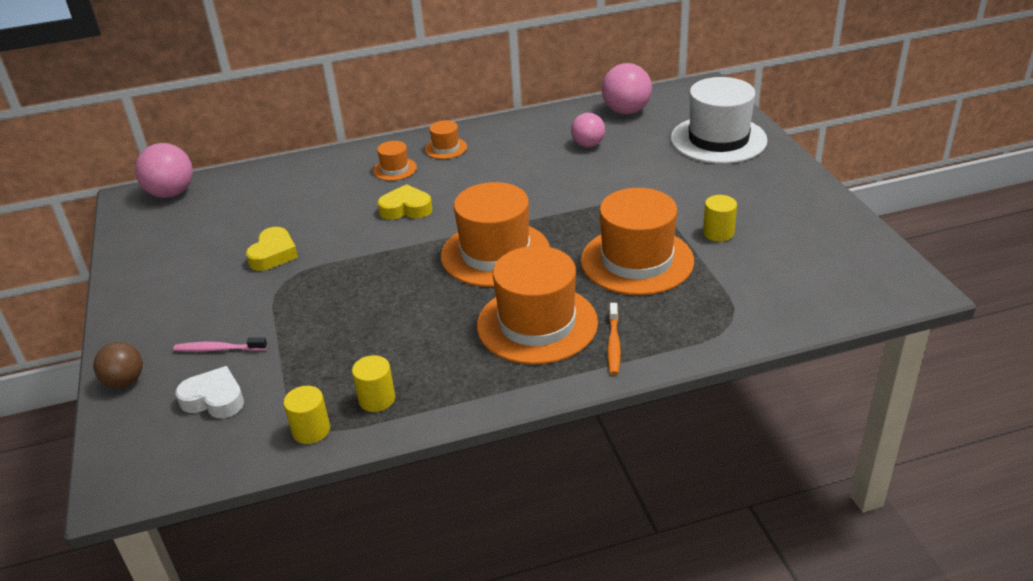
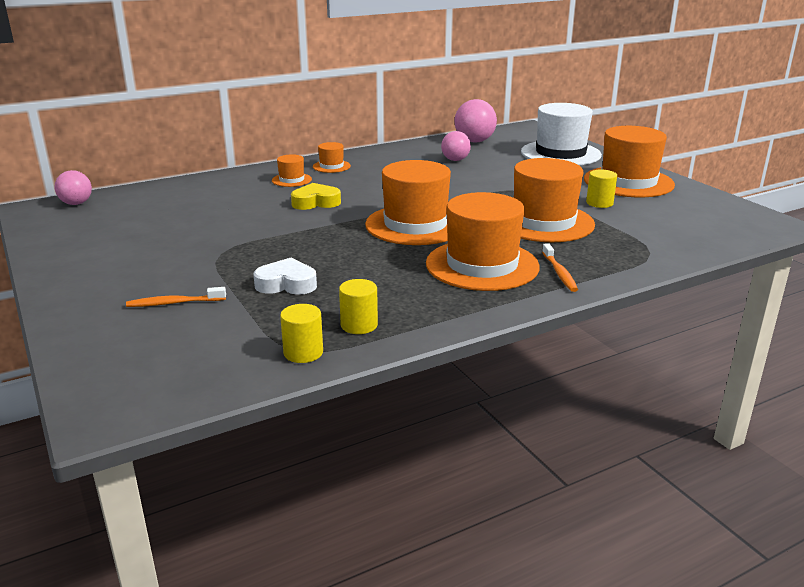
camera: 15 degrees left, 10 degrees down
(125, 381) = (79, 333): brown ball -> none
(171, 193) = (76, 203): pink ball -> pink ball, size x0.65
(214, 399) = (186, 339): white heart -> white heart (286, 284)
(219, 349) = (174, 303): pink toothbrush -> orange toothbrush
(273, 254) = (201, 236): yellow heart -> none
(773, 197) = (628, 182): none -> orange hat

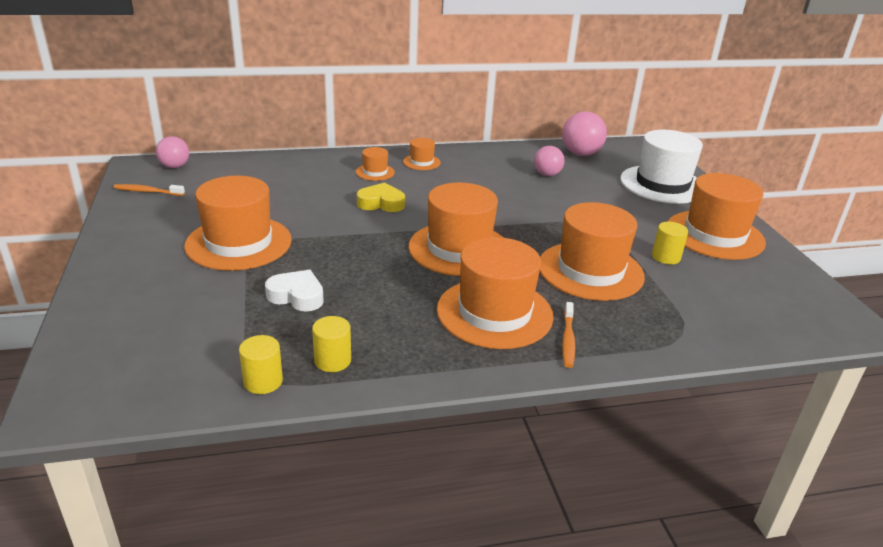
camera: 15 degrees right, 5 degrees up
(174, 303) = (188, 297): orange toothbrush -> orange toothbrush (148, 191)
(195, 253) = (238, 243): none -> orange hat

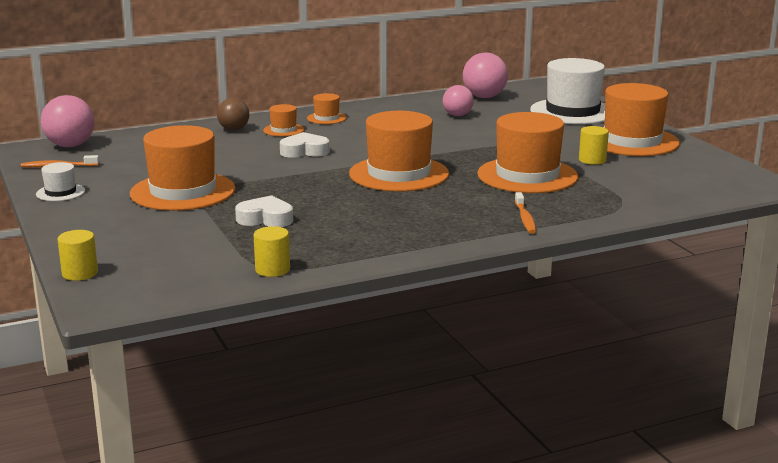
camera: 10 degrees left, 10 degrees down
(127, 227) = (60, 192): none -> white hat
(175, 166) = (70, 146): pink ball -> pink ball, size x1.54
(330, 165) = (234, 129): none -> brown ball
(332, 360) = (325, 252): yellow cylinder -> yellow cylinder (80, 273)
(381, 203) = (304, 151): yellow heart -> white heart
(494, 313) = (453, 210): orange hat -> none

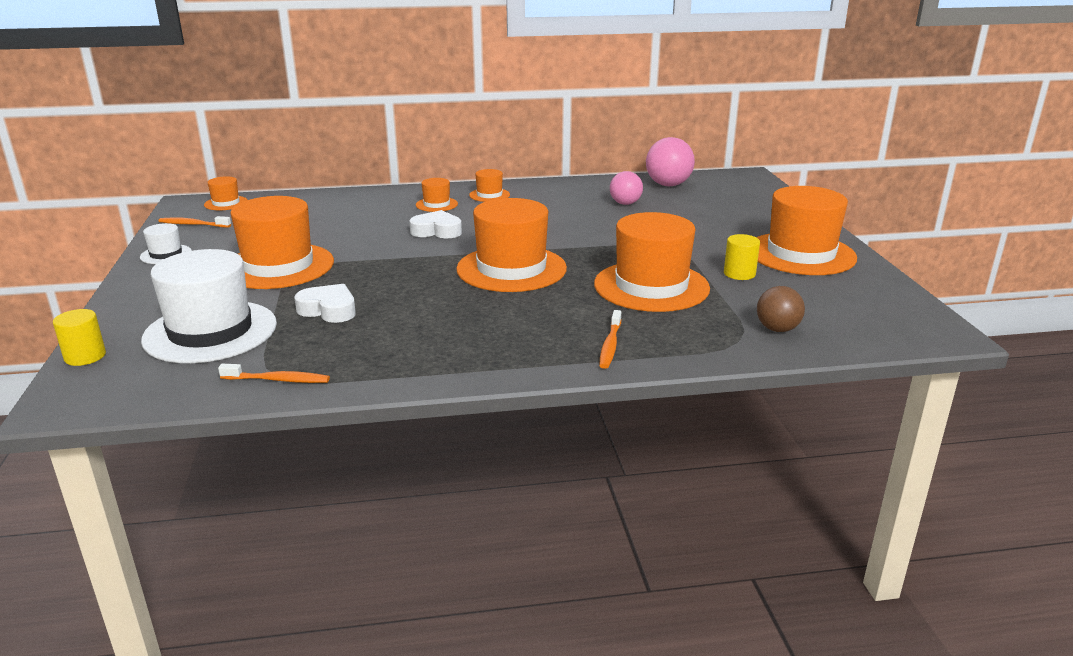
camera: 15 degrees right, 5 degrees up
(70, 146) = (226, 203): pink ball -> orange hat
(234, 129) = (390, 199): brown ball -> brown ball (777, 329)
(272, 270) = (277, 380): yellow cylinder -> orange toothbrush
(572, 112) = (754, 210): white hat -> white hat (210, 331)

